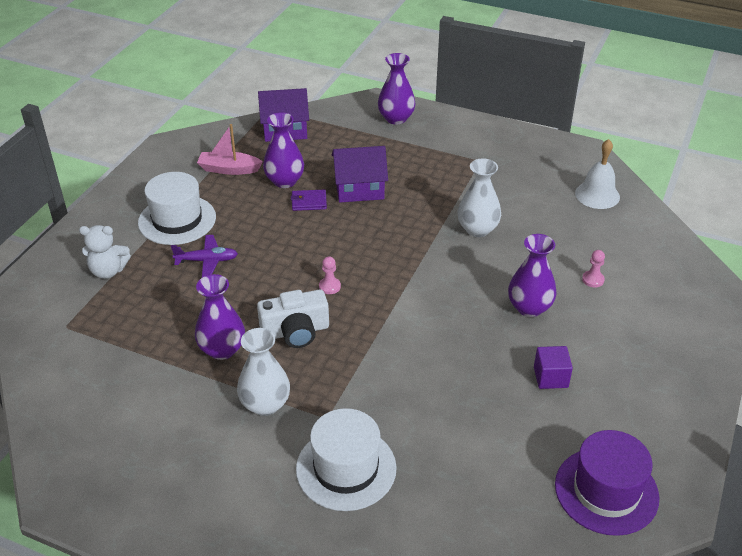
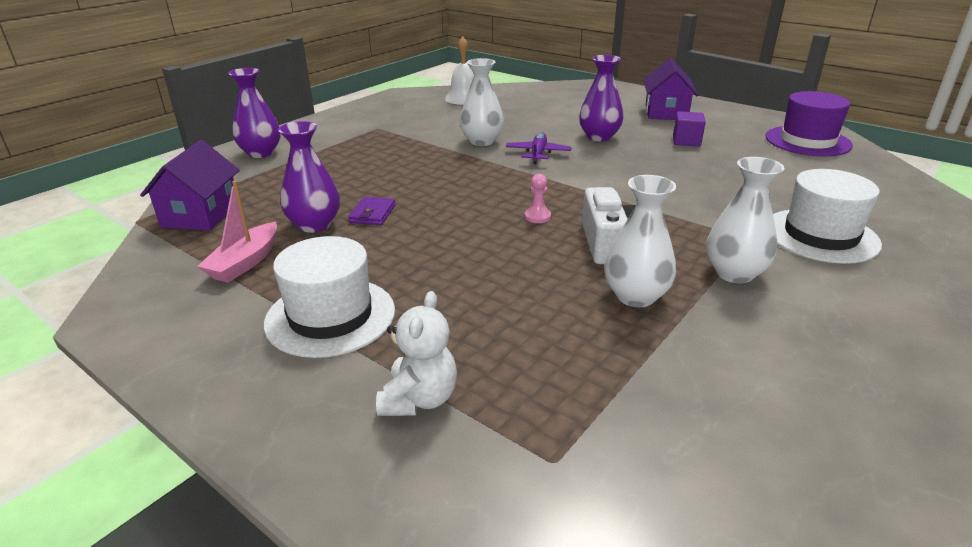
camera: 75 degrees left, 10 degrees down
(207, 261) = (447, 295): purple plane -> purple plane (538, 154)
(222, 349) = (635, 296): purple vase -> white vase
(359, 189) = (372, 184): purple house -> purple house (666, 112)
(593, 280) = (571, 113): pink pawn -> none

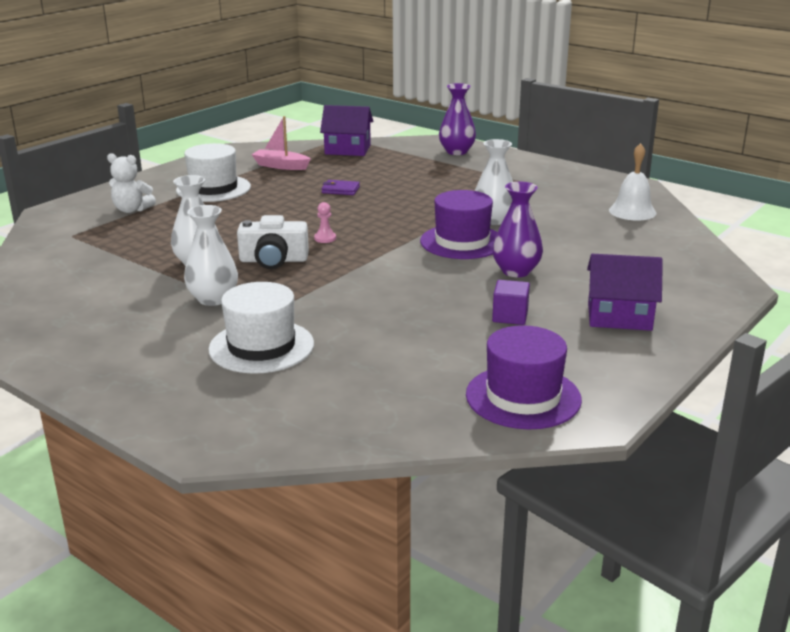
camera: 90 degrees right, 5 degrees down
(314, 225) = (326, 176): purple vase -> none
(538, 154) = (462, 242): purple plane -> purple hat

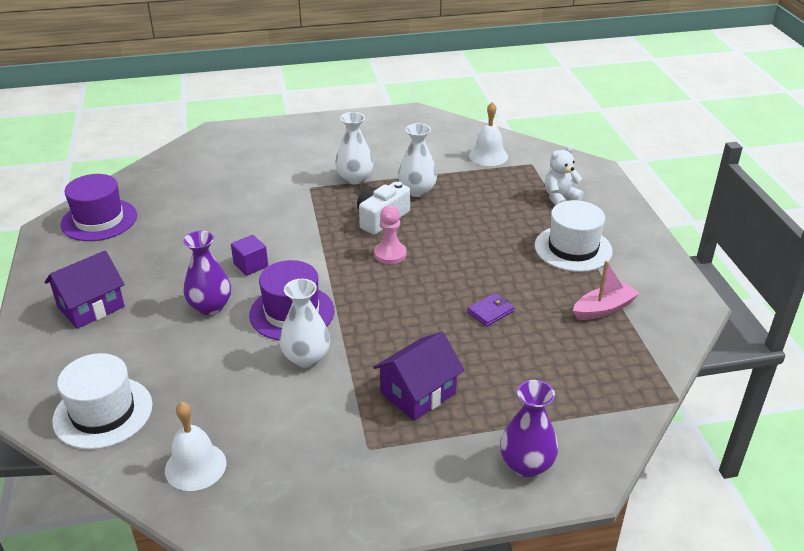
camera: 130 degrees right, 10 degrees up
(74, 257) = (488, 156): none -> white bell
(261, 346) = (274, 172): white hat -> white hat (103, 412)
(325, 238) = (390, 254): pink pawn -> pink pawn, size x1.59
(347, 149) = (621, 380): purple house -> purple house (418, 393)
(510, 316) = (166, 265): purple cube -> purple cube (251, 265)

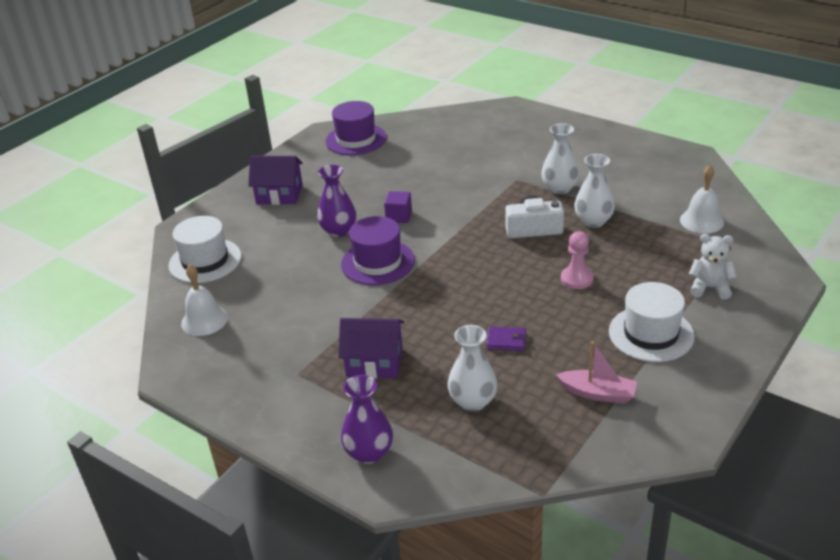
camera: 50 degrees right, 0 degrees up
(306, 358) = (344, 296): white vase -> white vase (473, 401)
(390, 254) = (499, 258): pink pawn -> pink pawn (576, 279)

